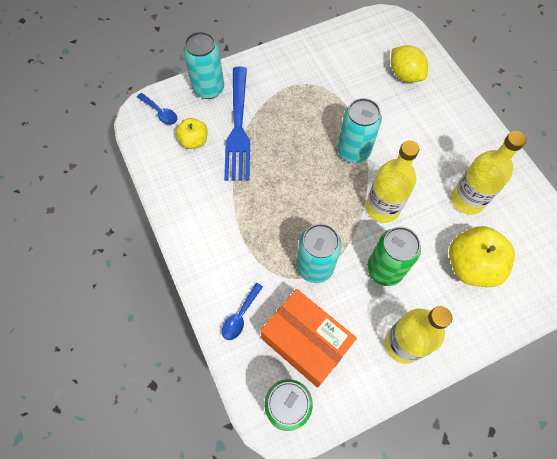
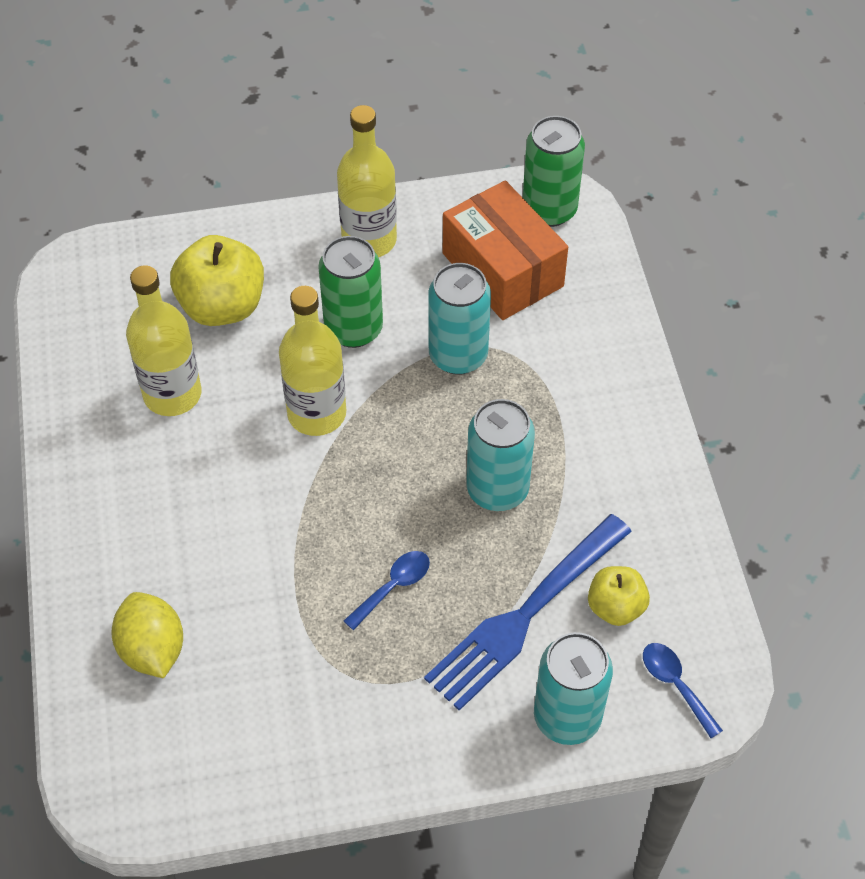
camera: 165 degrees left, 10 degrees down
(238, 127) = (525, 615): blue fork -> blue fork turned 150 degrees counterclockwise
(240, 316) = (588, 318): blue spoon -> blue spoon (393, 587)
(353, 151) = (324, 517): turquoise can -> turquoise can (497, 489)

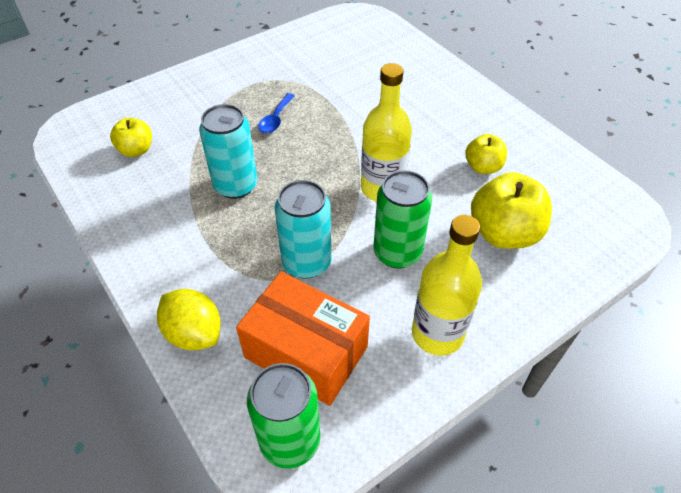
camera: 155 degrees right, 5 degrees down
(152, 649) = (385, 60): yellow lemon -> yellow lemon (194, 333)
(172, 394) = (483, 167): yellow bottle -> yellow apple
(525, 615) = (191, 130): blue fork -> none
(567, 717) = (152, 97): turquoise can -> none
(675, 685) = (91, 127): blue spoon -> none

